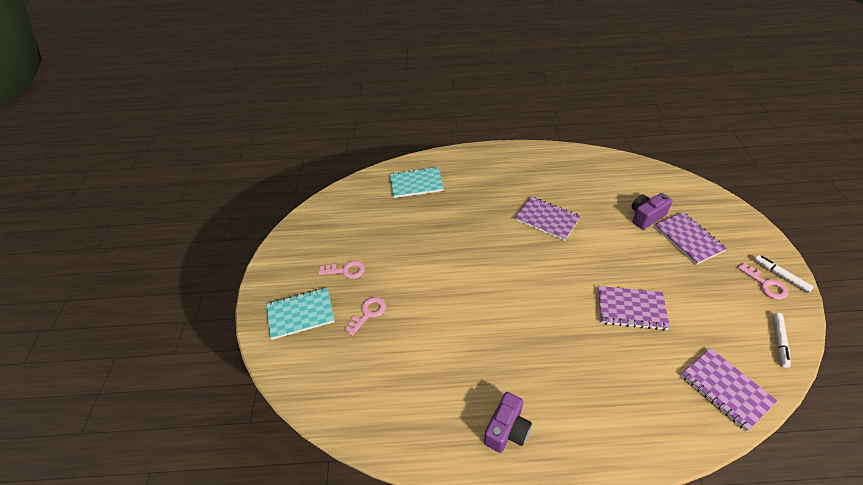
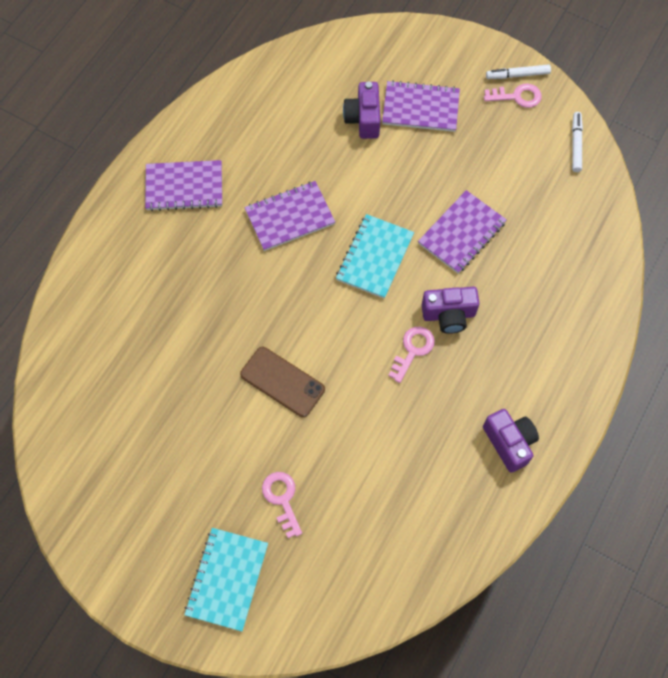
camera: 60 degrees left, 20 degrees up
(346, 270) = (196, 491): pink key -> pink key (412, 350)
(416, 183) = (108, 320): turquoise notebook -> turquoise notebook (375, 257)
(442, 272) = (282, 382): none -> brown phone
(566, 335) = (448, 315): none -> purple camera
(726, 389) = (588, 229): purple notebook -> purple notebook (184, 187)
(779, 341) = (575, 144): white marker -> white marker turned 135 degrees counterclockwise

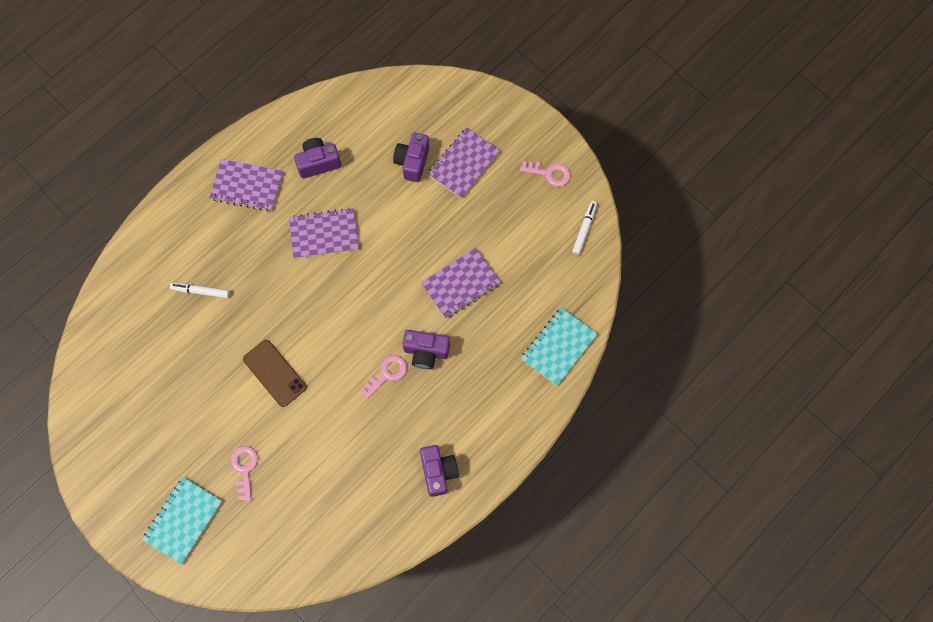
camera: 15 degrees right, 5 degrees up
(258, 144) = (318, 163): none -> purple camera
(375, 257) = (382, 287): turquoise notebook -> turquoise notebook (558, 347)
(420, 108) = (464, 164): purple notebook -> purple notebook turned 75 degrees counterclockwise
(517, 75) = (556, 154): white marker -> white marker (201, 291)

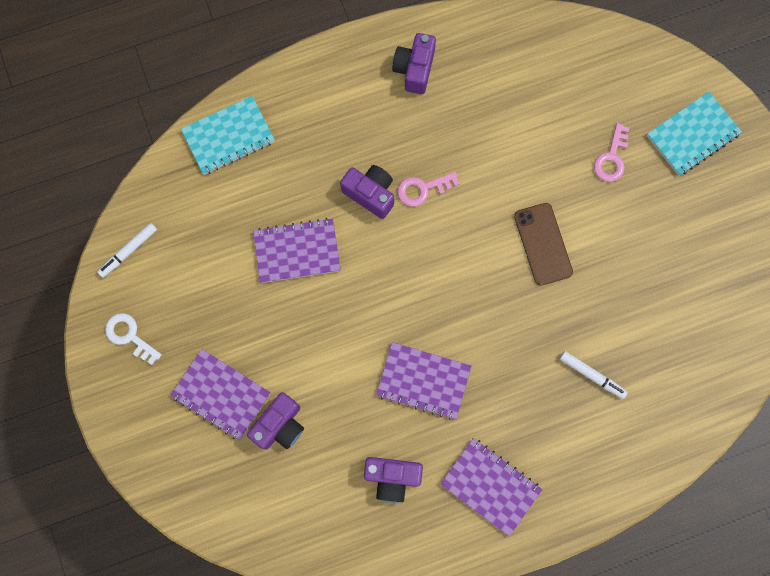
camera: 155 degrees left, 5 degrees up
(464, 164) = (221, 394): purple notebook -> purple notebook turned 60 degrees clockwise
(549, 173) = (129, 336): pink key -> white key

